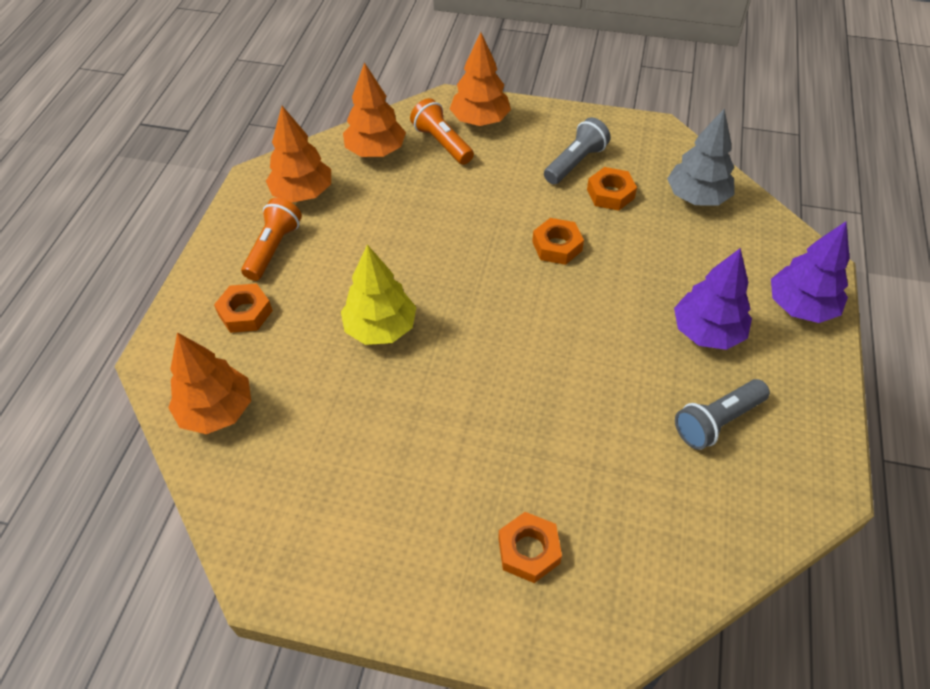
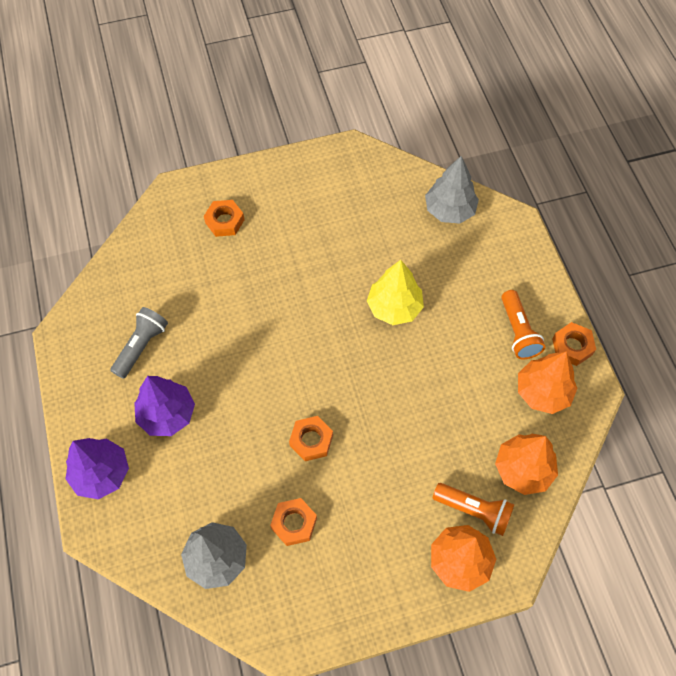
camera: 150 degrees right, 10 degrees up
(217, 411) = (449, 210): orange tree -> grey tree
(245, 313) = (491, 275): orange nut -> orange nut (572, 346)
(575, 163) = (342, 548): grey flashlight -> none

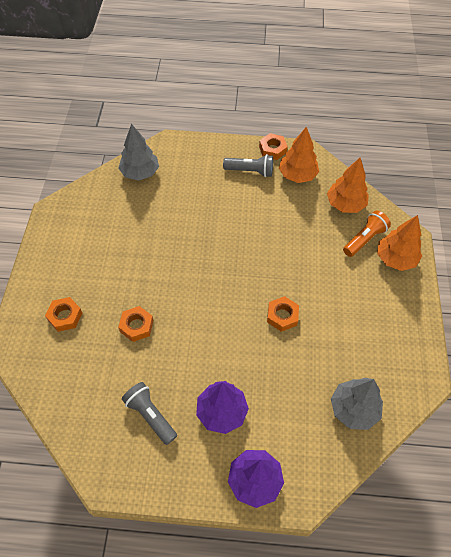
camera: 70 degrees left, 5 degrees down
(294, 523) = (341, 347): orange nut -> orange nut (136, 326)
(394, 307) = (200, 230): yellow tree -> none
(518, 331) = (250, 171): orange flashlight -> grey flashlight

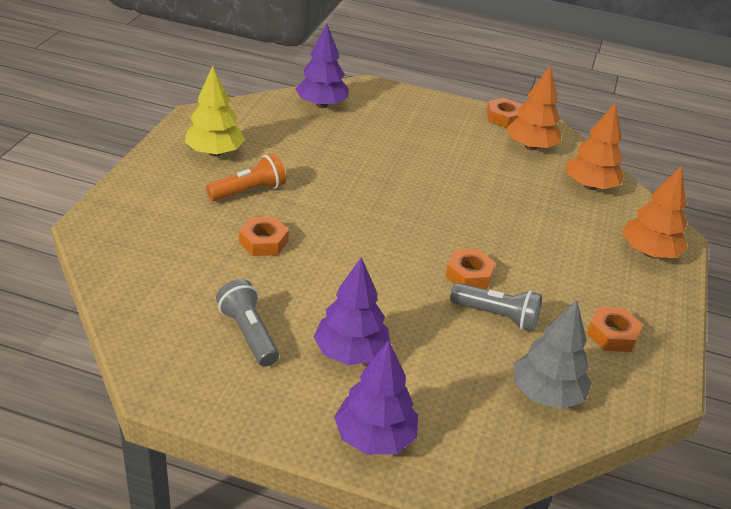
camera: 10 degrees right, 20 degrees down
(65, 316) = (172, 213): orange nut -> orange nut (612, 334)
(77, 246) = (214, 152): none -> yellow tree
(140, 173) = (321, 105): grey tree -> purple tree
(250, 171) = (467, 131): grey flashlight -> grey flashlight (496, 316)
(364, 239) = (608, 224): orange flashlight -> orange flashlight (248, 191)

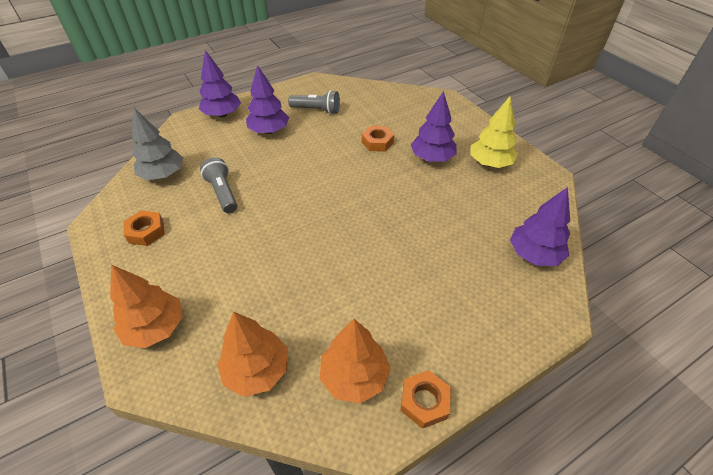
camera: 135 degrees right, 10 degrees up
(248, 191) = (432, 158): orange flashlight -> purple tree
(469, 275) = (262, 204): orange nut -> none
(496, 316) = (223, 193): grey flashlight -> grey flashlight turned 90 degrees clockwise

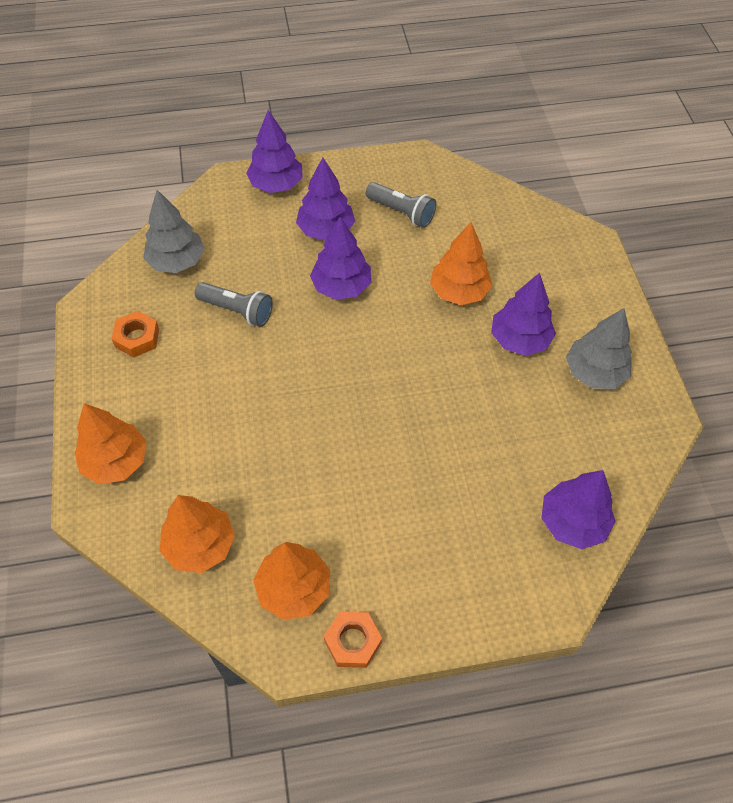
camera: 20 degrees right, 10 degrees up
(223, 193) = (237, 311): grey flashlight -> grey flashlight turned 120 degrees clockwise
(295, 159) = (341, 286): none -> purple tree
(377, 142) = (459, 291): orange nut -> orange tree
(490, 163) = (594, 372): yellow tree -> grey tree

